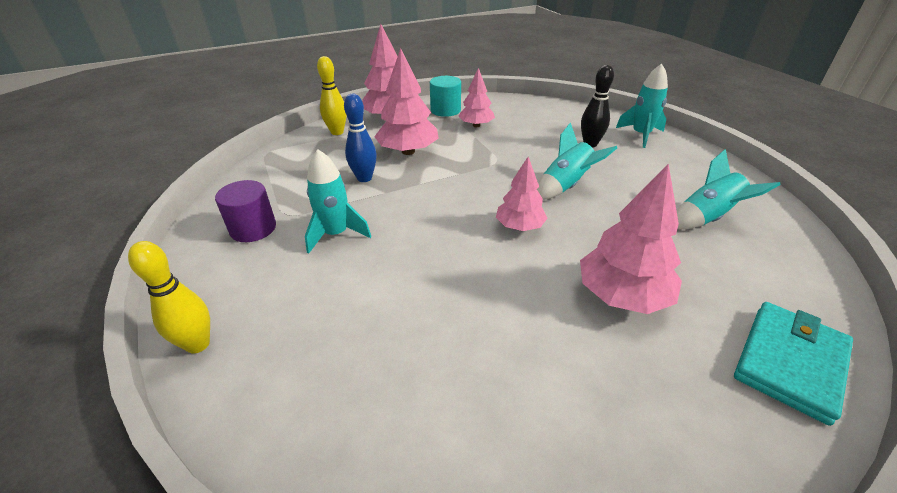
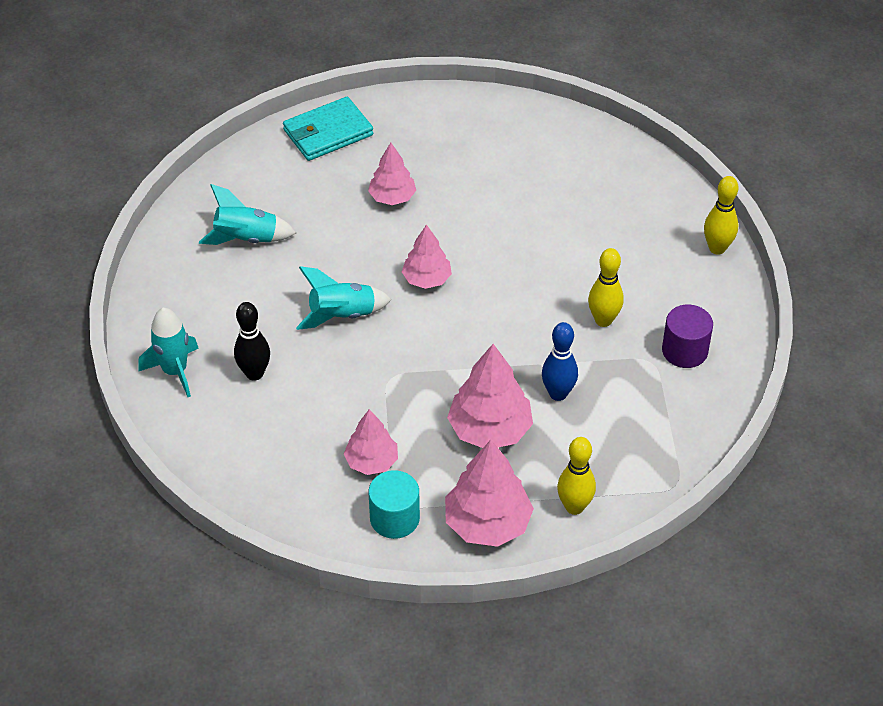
camera: 160 degrees left, 10 degrees up
(336, 234) = (603, 320): turquoise rocket -> yellow bowling pin
(622, 295) = (392, 197): pink tree -> pink tree, size x0.63

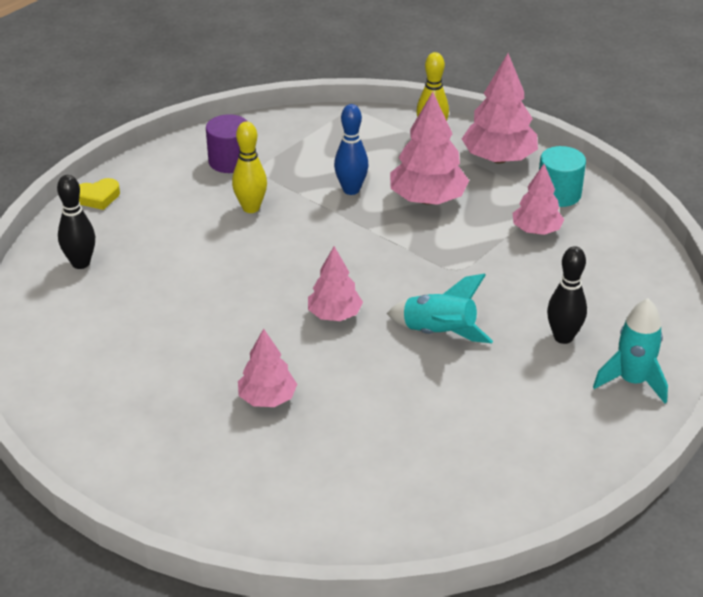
camera: 135 degrees left, 10 degrees down
(246, 239) = (446, 454): turquoise rocket -> none
(328, 133) = (235, 508): turquoise wallet -> none
(639, 196) = (81, 263): none -> black bowling pin
(717, 248) = (98, 197): yellow bowling pin -> yellow heart

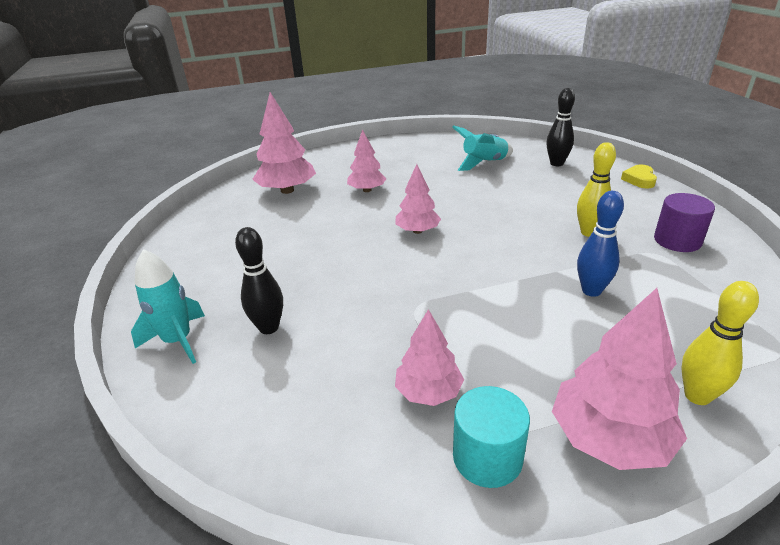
camera: 125 degrees right, 5 degrees down
(427, 199) = (545, 334): pink tree -> pink tree (287, 190)
(439, 333) = (349, 266): turquoise rocket -> turquoise rocket (484, 163)

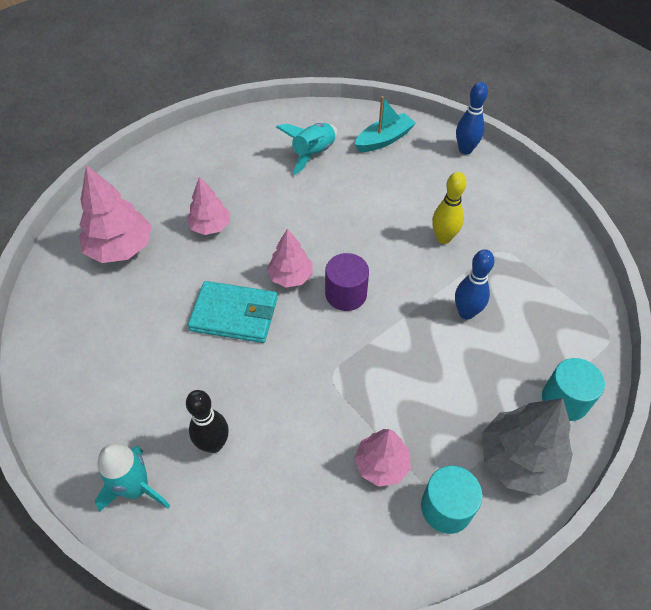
camera: 25 degrees left, 20 degrees up
(350, 245) = (234, 314): none -> turquoise wallet
(556, 163) = (384, 140): black bowling pin -> turquoise boat
(609, 438) = (519, 460): pink tree -> grey tree
(639, 180) = (465, 150): yellow heart -> blue bowling pin
(677, 240) = (515, 230): purple cylinder -> purple cylinder (346, 294)
(697, 396) = (565, 400): yellow bowling pin -> turquoise cylinder

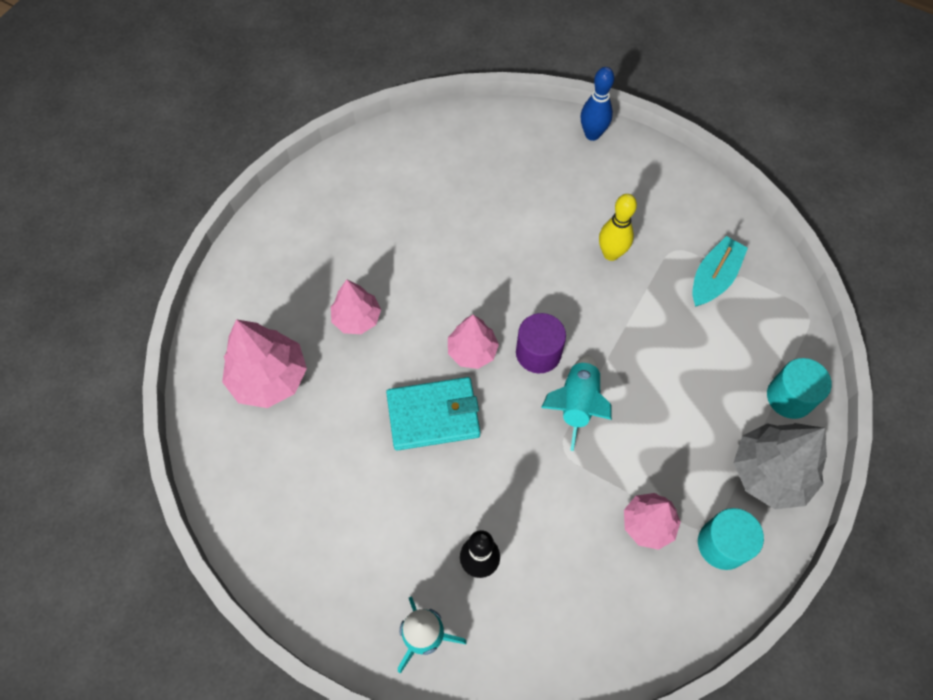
camera: 20 degrees left, 10 degrees up
(313, 154) = (429, 189): turquoise rocket -> turquoise rocket (577, 404)
(384, 140) = (500, 147): turquoise boat -> turquoise boat (713, 278)
(466, 313) = (666, 334): blue bowling pin -> none

